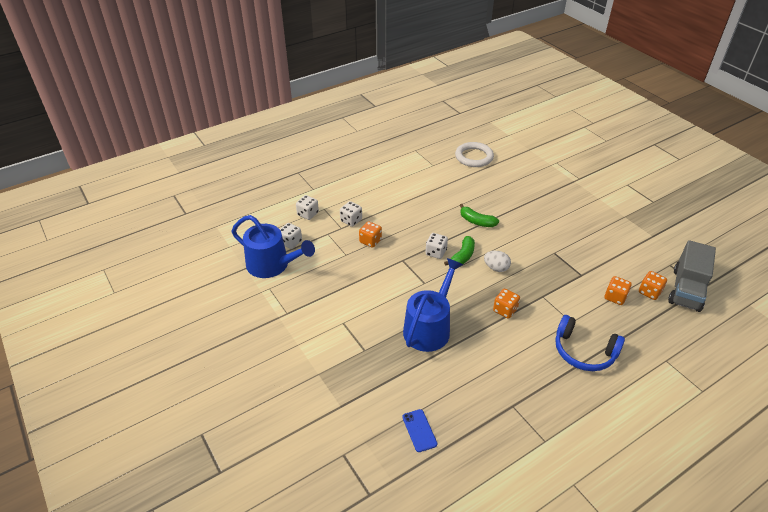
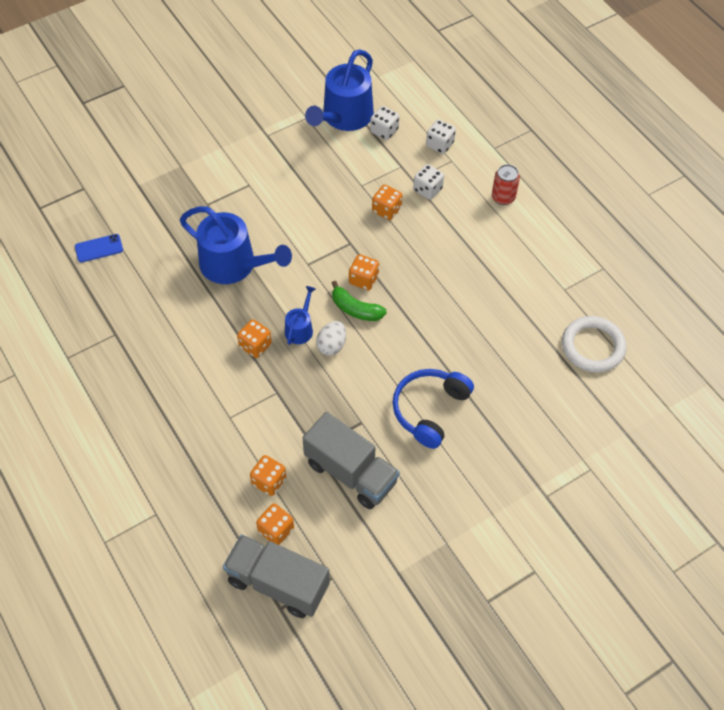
camera: 90 degrees right, 15 degrees up
(359, 186) = (503, 197): none -> red can
(436, 252) = (363, 279): white dice -> orange dice
(476, 221) = (429, 333): green banana -> none
(484, 285) = (300, 328): none -> blue watering can
(584, 352) = (180, 421): blue headphones -> blue headphones (429, 410)
(593, 257) = (351, 472): none -> grey truck

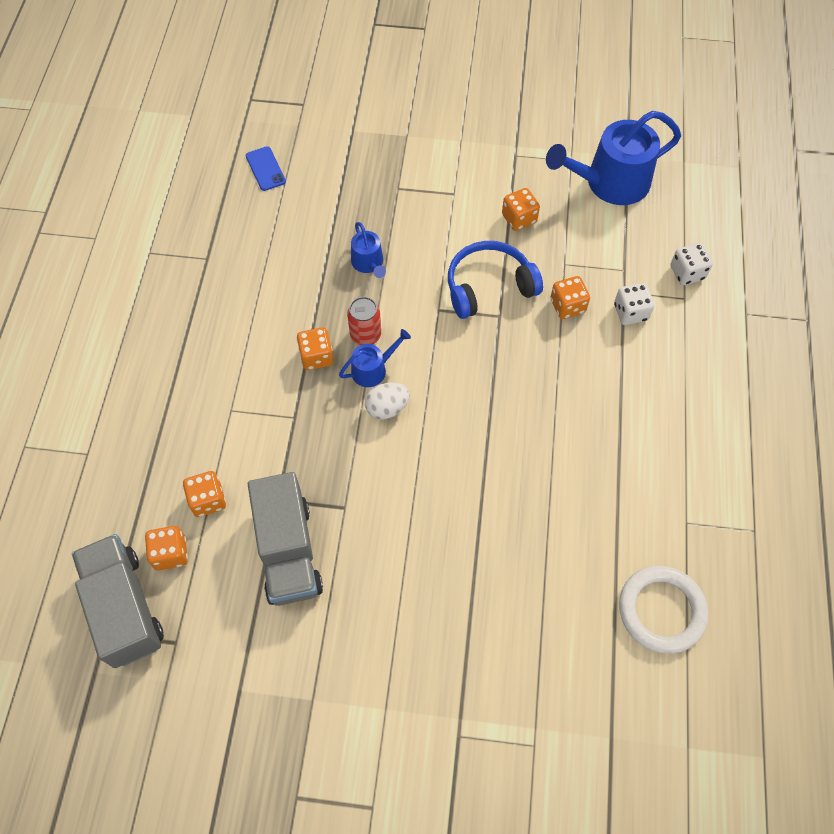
camera: 40 degrees right, 5 degrees up
(99, 248) = (265, 169): blue phone -> blue phone turned 45 degrees clockwise
(233, 265) = (368, 263): blue watering can -> blue watering can, size x0.49
(355, 309) = (444, 387): green banana -> none
(363, 279) = (479, 362): orange dice -> orange dice (519, 219)
(384, 131) = (639, 222): white dice -> none
(429, 410) = (422, 546): blue headphones -> blue headphones (489, 286)
(503, 197) = (707, 374): red can -> red can (365, 335)

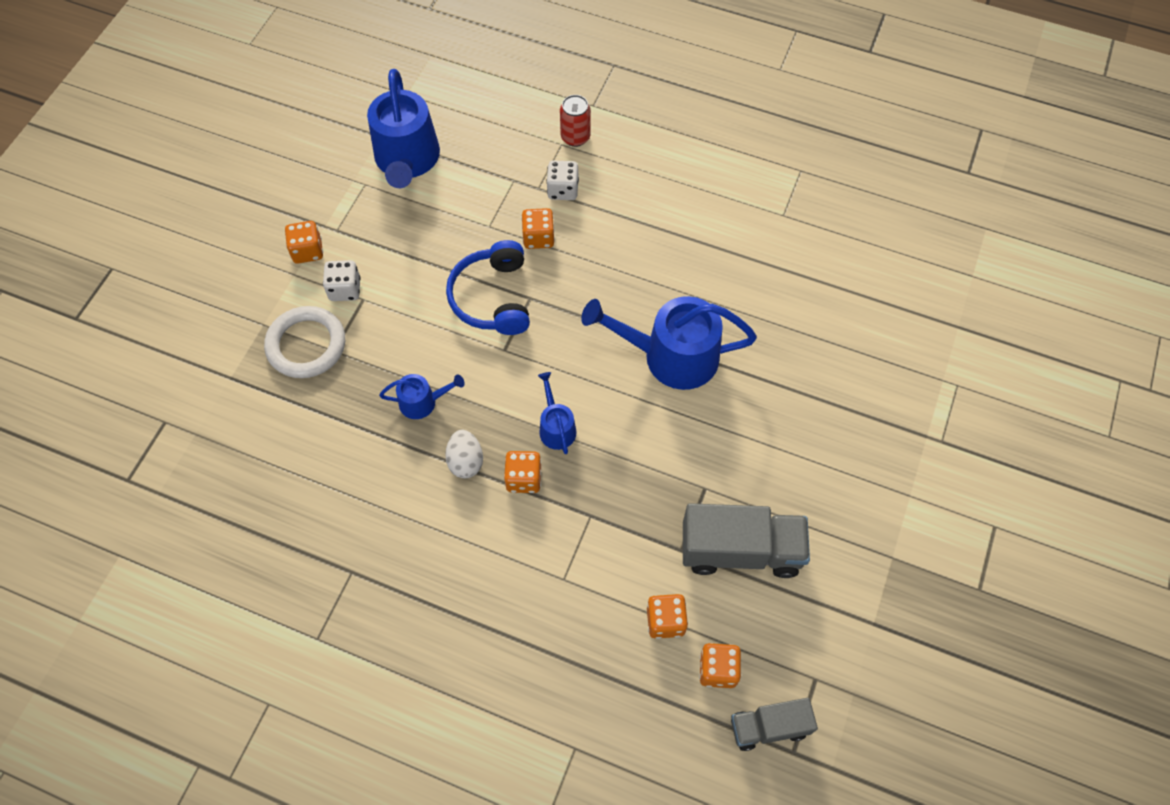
camera: 75 degrees left, 0 degrees up
(125, 608) = (768, 727): grey truck -> grey truck, size x0.60
(265, 169) = (245, 483): blue phone -> none
(365, 335) = (512, 425): red can -> red can (575, 137)
(387, 408) = (605, 424): white egg -> white egg (466, 461)
(476, 449) = (671, 356): none -> blue watering can
(519, 219) = (419, 249): orange dice -> orange dice (307, 251)
(661, 610) = (857, 258): white ring -> white ring (306, 345)
(687, 273) = (535, 133): white dice -> white dice (345, 289)

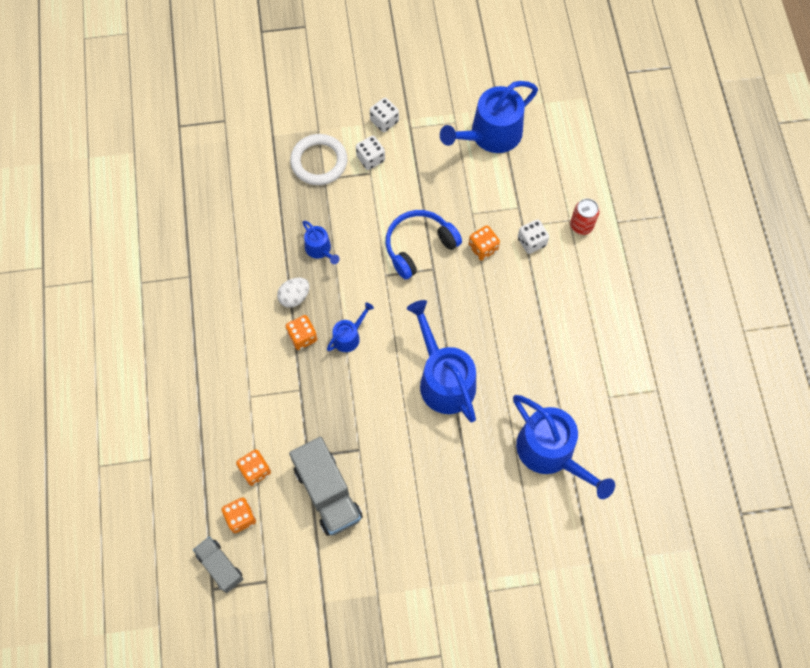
camera: 60 degrees right, 5 degrees up
(307, 251) = (384, 121): orange dice -> white dice
(815, 299) = (550, 452): none -> blue watering can

